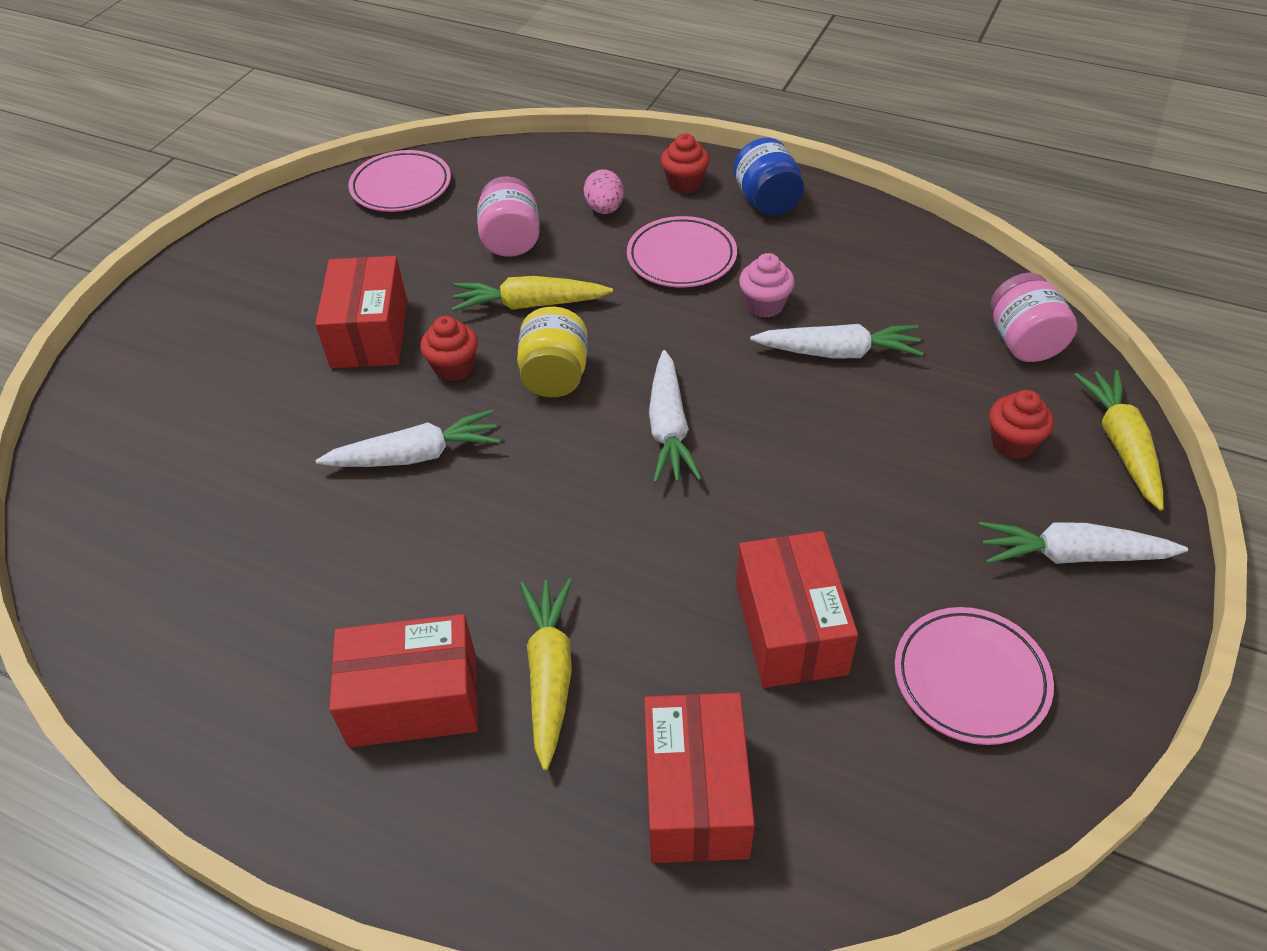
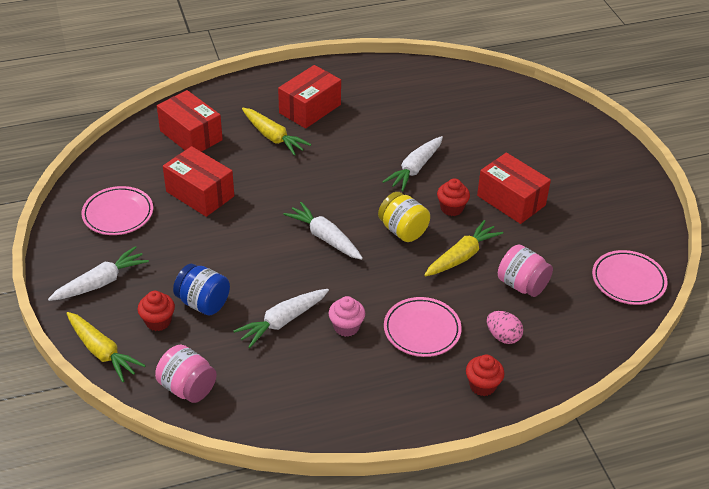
camera: 135 degrees right, 5 degrees down
(767, 201) = (419, 403): blue jar -> blue jar (203, 303)

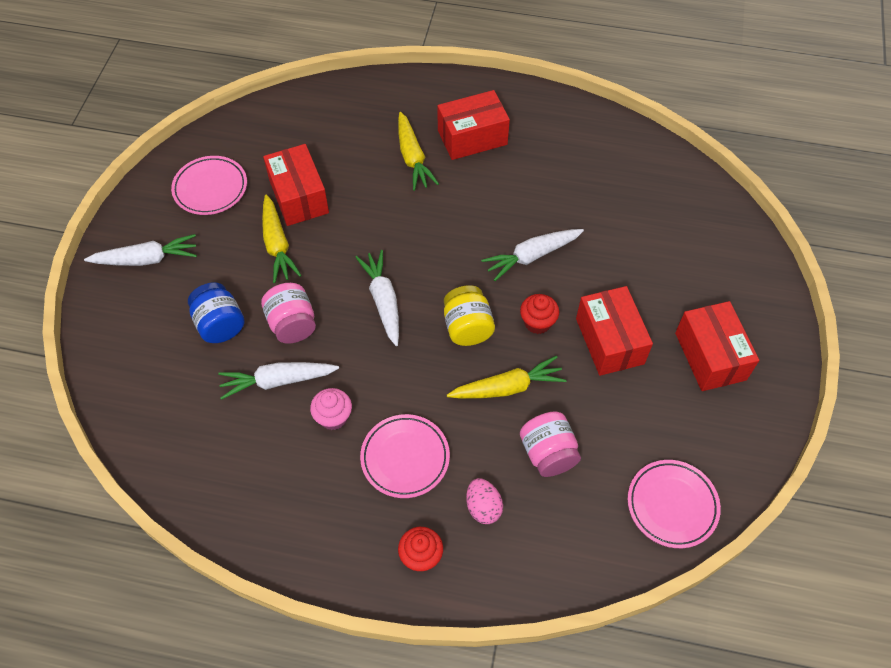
camera: 30 degrees right, 15 degrees up
(102, 351) = (99, 336): yellow carrot -> yellow carrot (277, 244)
(158, 321) = (167, 326): red cupcake -> none
(187, 388) = (145, 413): pink jar -> pink jar (292, 324)
(191, 135) = (335, 124): red box -> red box (710, 356)

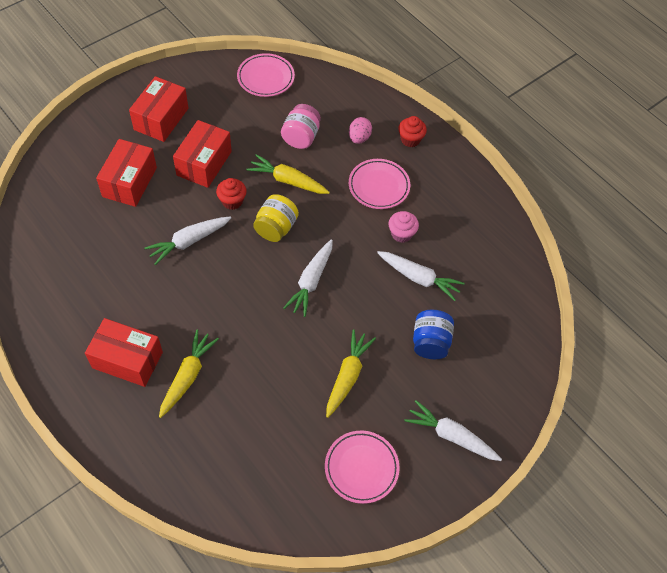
camera: 145 degrees left, 0 degrees up
(292, 324) = (382, 308): pink jar -> none
(299, 197) = (300, 406): red box -> red box (129, 182)
(532, 256) = (189, 241): white carrot -> white carrot turned 135 degrees clockwise

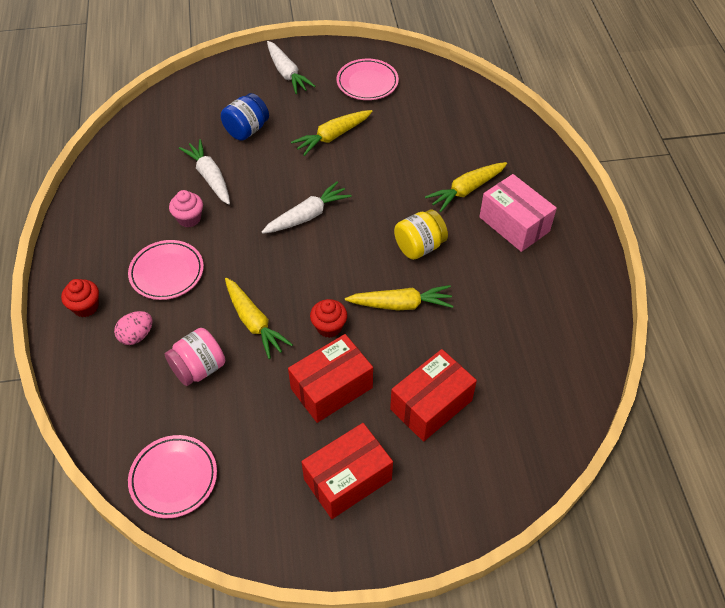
camera: 145 degrees left, 5 degrees down
(127, 360) = (514, 224): red box -> pink box
(189, 241) = (400, 304): white carrot -> yellow carrot
(276, 228) = (303, 278): yellow jar -> yellow jar (419, 247)

